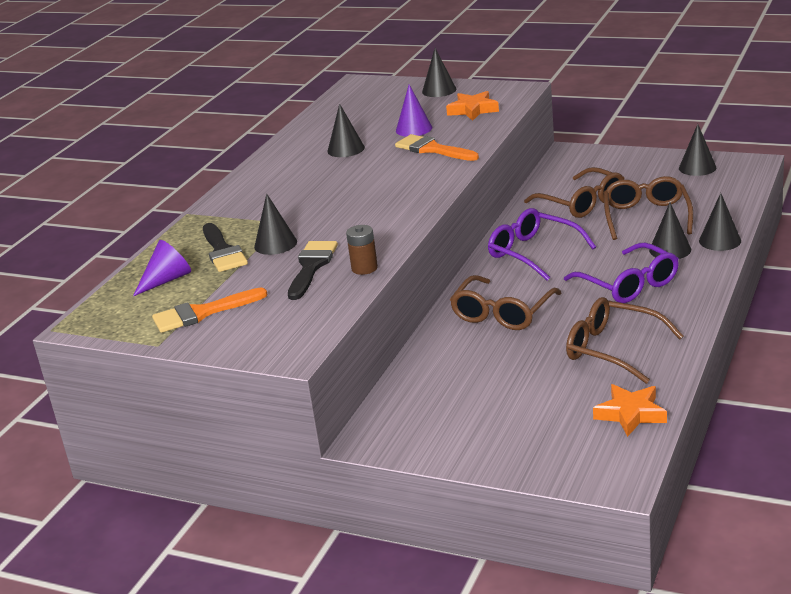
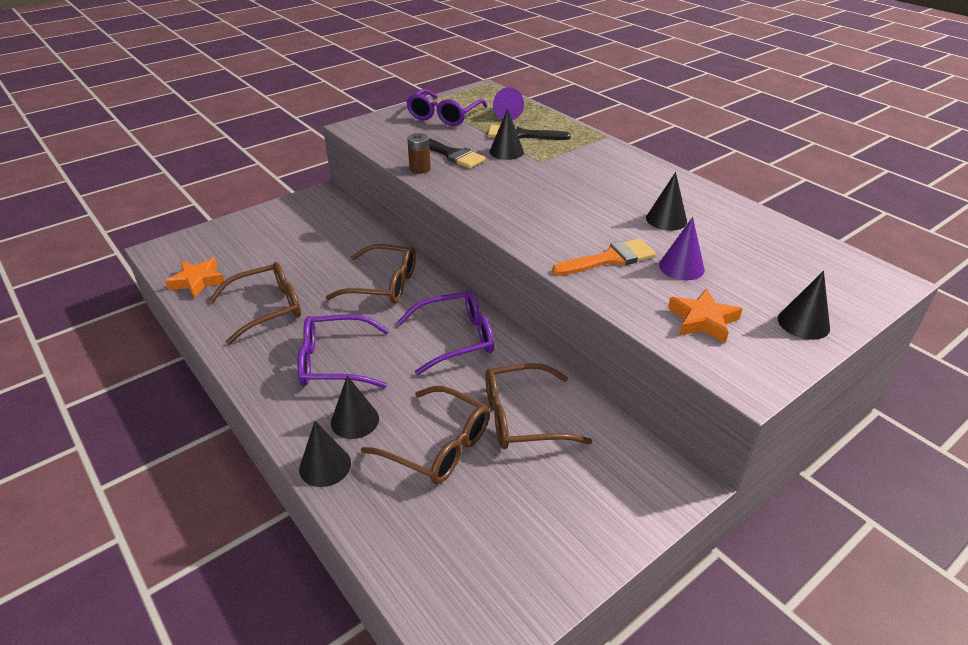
camera: 115 degrees right, 10 degrees up
(202, 313) = (444, 116): orange brush -> purple glasses
(502, 313) = (383, 284): brown glasses -> brown glasses turned 135 degrees clockwise
(697, 168) = (513, 576): black cone -> none

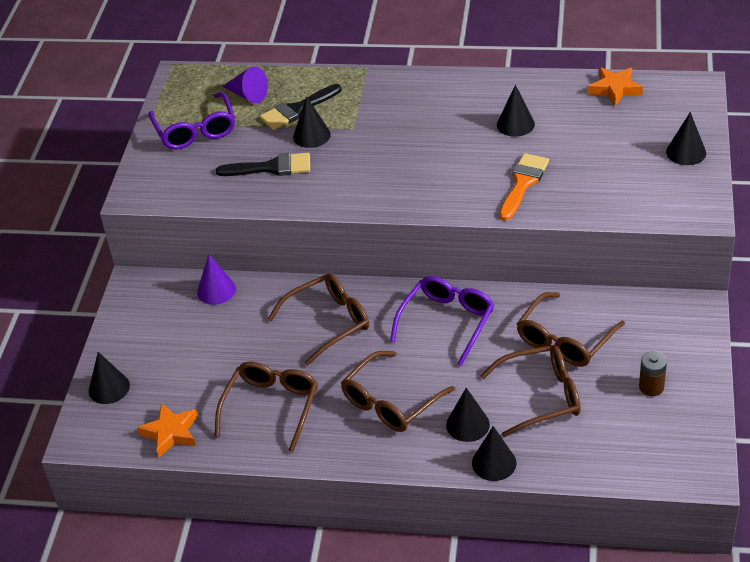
camera: 40 degrees left, 5 degrees up
(217, 235) = (109, 388): none -> black cone
(334, 362) = (391, 402): purple glasses -> brown glasses
(420, 169) = (269, 199): brown battery -> brown battery (651, 387)
(681, 267) = (573, 158): purple cone -> purple cone (216, 290)
(702, 320) = (632, 190): orange star -> orange star (615, 89)

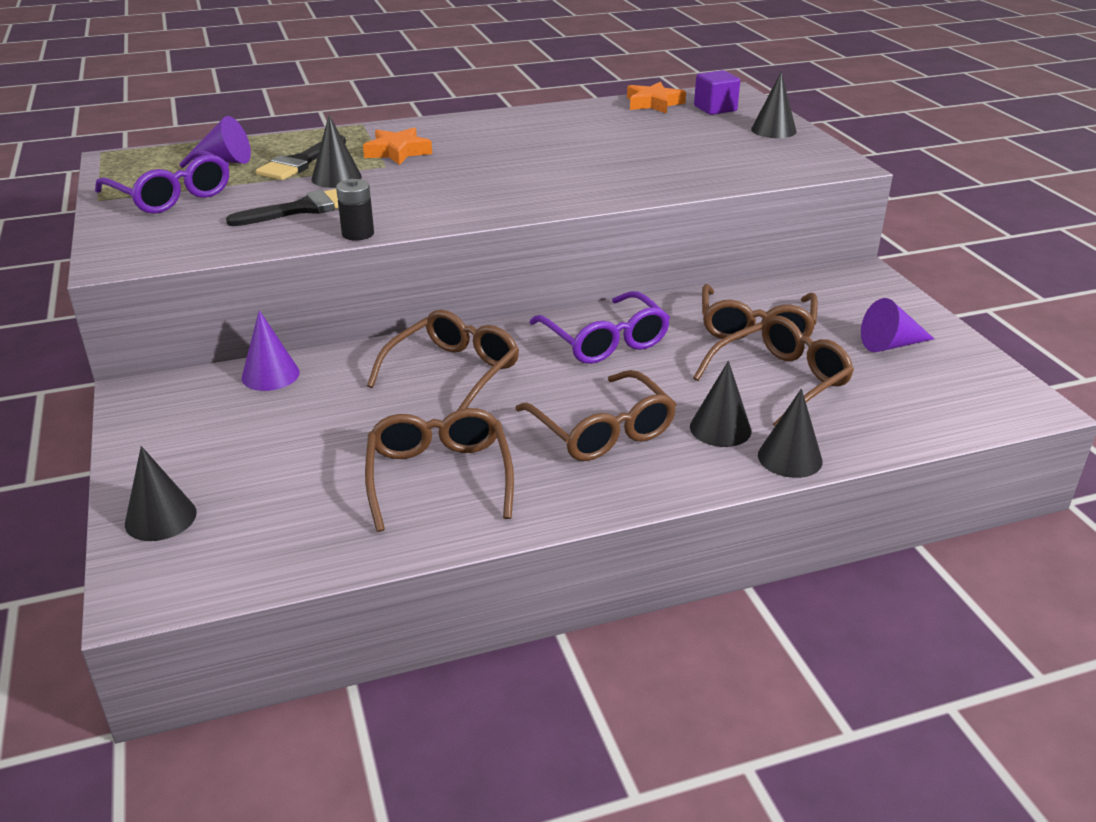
camera: 30 degrees left, 10 degrees down
(171, 433) = (300, 547): orange star -> orange star (398, 152)
(292, 205) = (358, 234): none -> black battery
(391, 402) = (602, 430): brown glasses -> brown glasses turned 45 degrees counterclockwise
(447, 322) = (605, 341): purple glasses -> purple glasses turned 150 degrees clockwise
(515, 124) = (575, 137): black cone -> none
(523, 183) = (629, 174): orange brush -> none
(651, 387) = (890, 345): brown battery -> purple cone
(662, 109) = (715, 108): none -> purple cube

